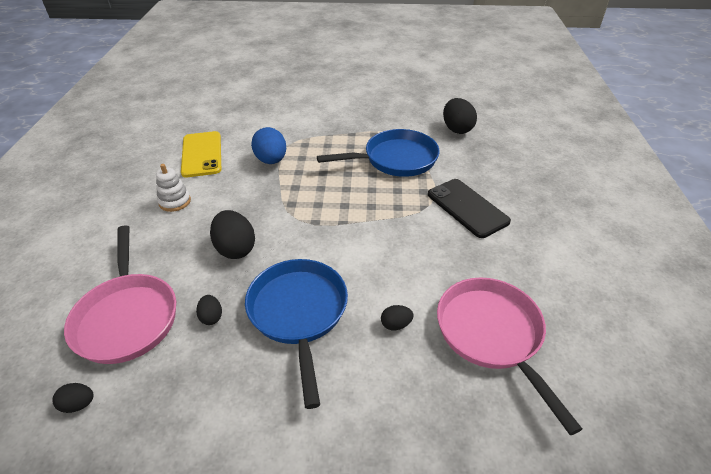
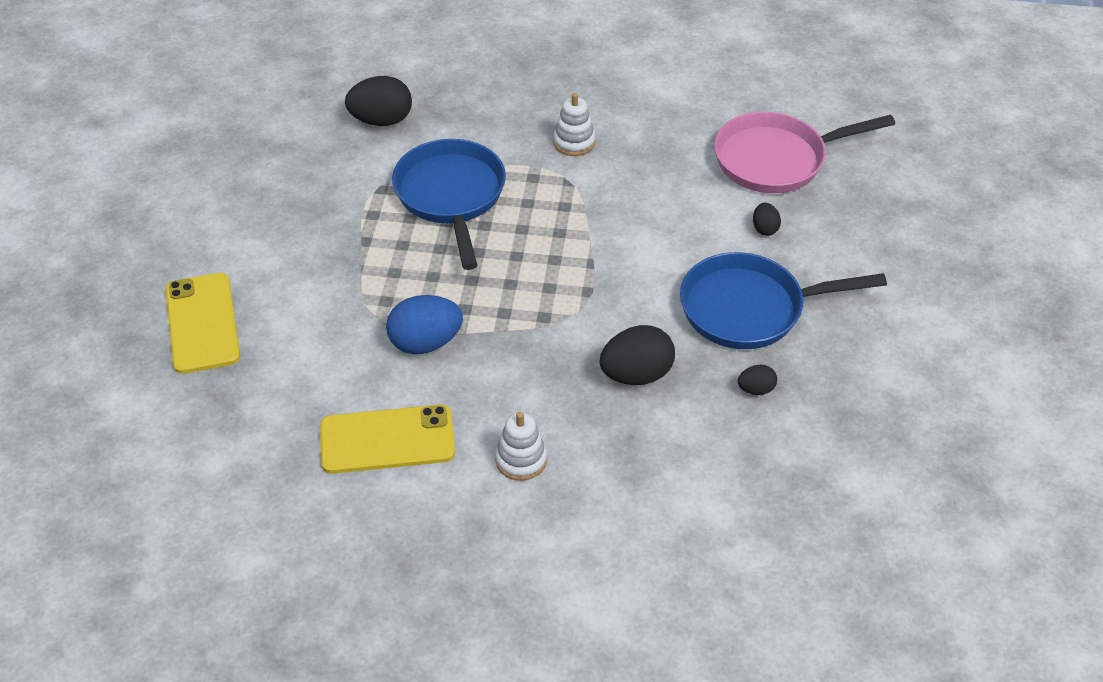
camera: 85 degrees left, 5 degrees up
(79, 404) = (880, 495): black egg -> none
(127, 317) = (756, 475): pink pan -> none
(288, 96) = (202, 323): none -> yellow phone
(467, 208) = (574, 142): black phone -> white stacking toy

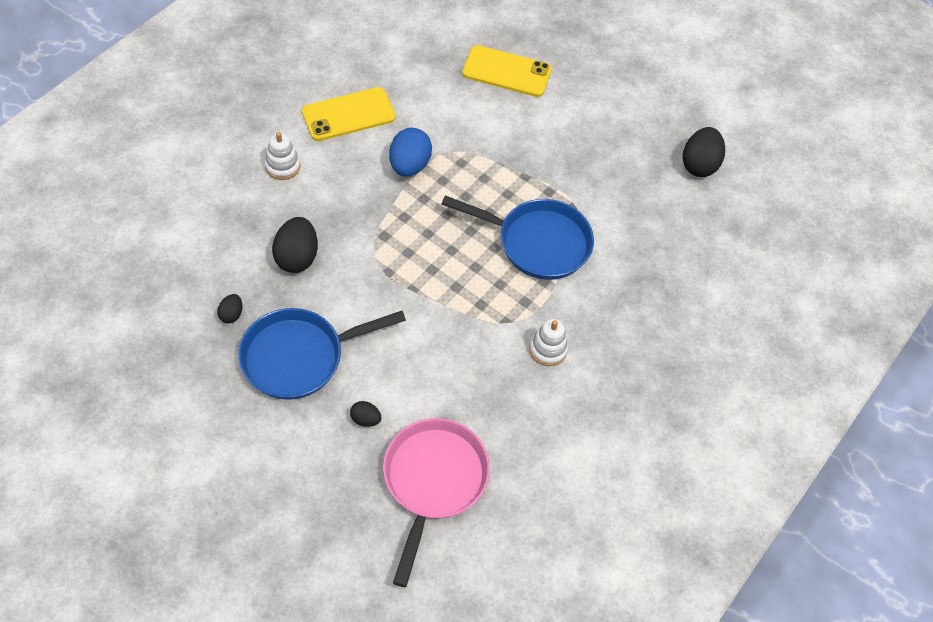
camera: 115 degrees right, 10 degrees up
(381, 120) = (651, 241): black egg -> black egg (699, 164)
(387, 439) = (348, 115): yellow phone -> yellow phone turned 45 degrees clockwise
(749, 308) = (299, 357): blue pan -> blue pan turned 135 degrees counterclockwise

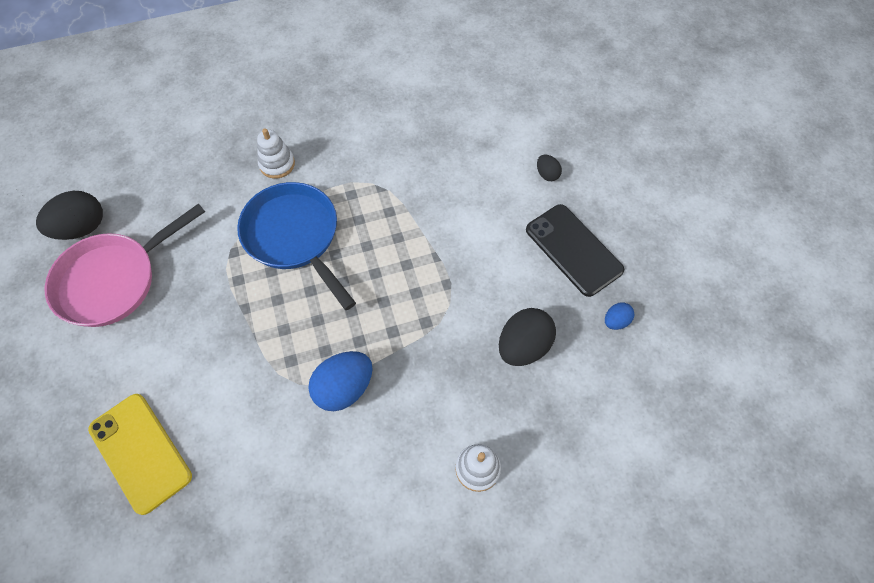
camera: 140 degrees left, 5 degrees up
(231, 314) = (616, 321): black egg -> blue egg
(299, 357) = (573, 250): blue pan -> black phone
(348, 115) = (360, 499): yellow phone -> none
(433, 481) = (523, 110): pink pan -> pink pan (113, 280)
(548, 349) = (367, 150): white stacking toy -> white stacking toy (277, 164)

